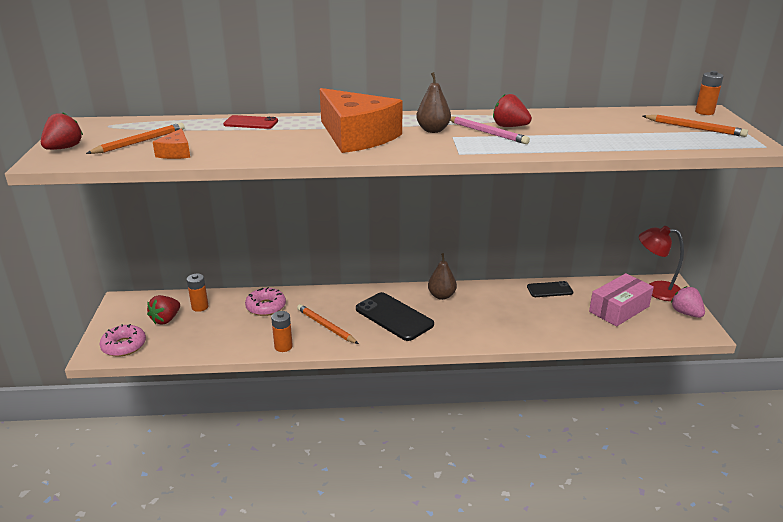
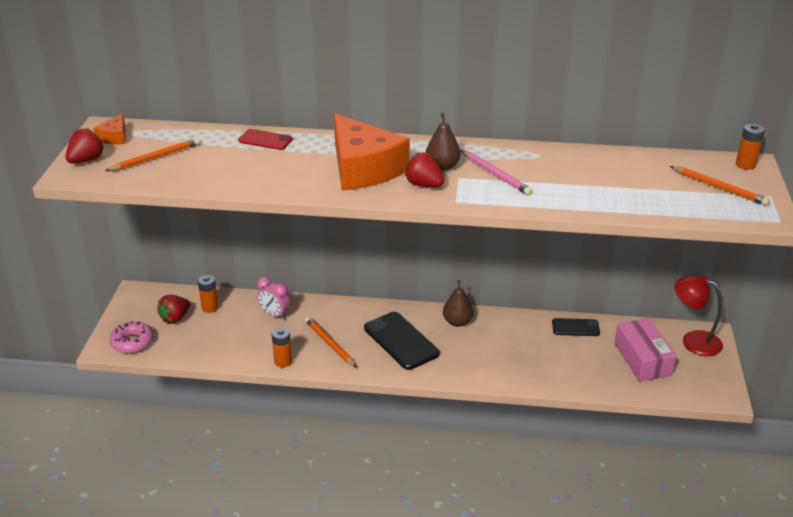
camera: 10 degrees right, 5 degrees up
(176, 153) = (186, 176): orange cheese -> orange cheese (114, 137)
(266, 307) = (274, 315): pink donut -> pink clock
(509, 126) = (523, 168): red strawberry -> red strawberry (424, 185)
(619, 309) = (642, 359): pink box -> pink box turned 75 degrees counterclockwise
(686, 313) = (714, 372): pink strawberry -> none

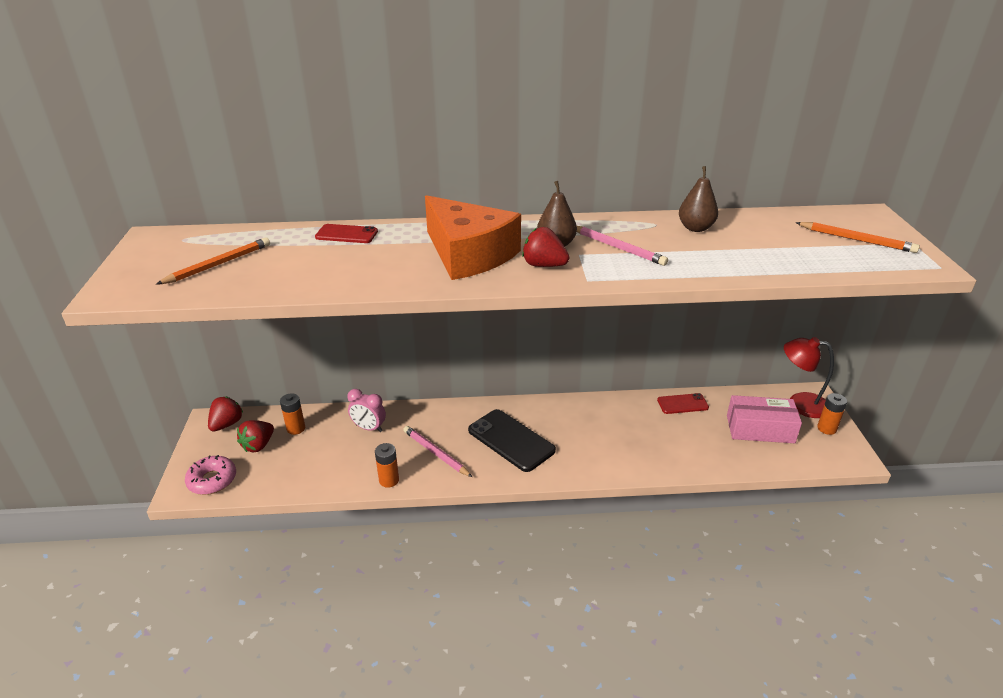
camera: 10 degrees left, 0 degrees up
(86, 160) = (131, 274): red strawberry -> red strawberry (227, 424)
(114, 137) = (165, 246): orange cheese -> none
(330, 343) = (436, 453): orange pencil -> pink pencil
(457, 322) = (563, 412): brown pear -> brown pear (695, 228)
(575, 327) = (682, 404): black phone -> red phone
(642, 359) = (760, 429): pink box -> pink box turned 60 degrees counterclockwise
(745, 164) = (866, 215): orange battery -> orange battery (826, 428)

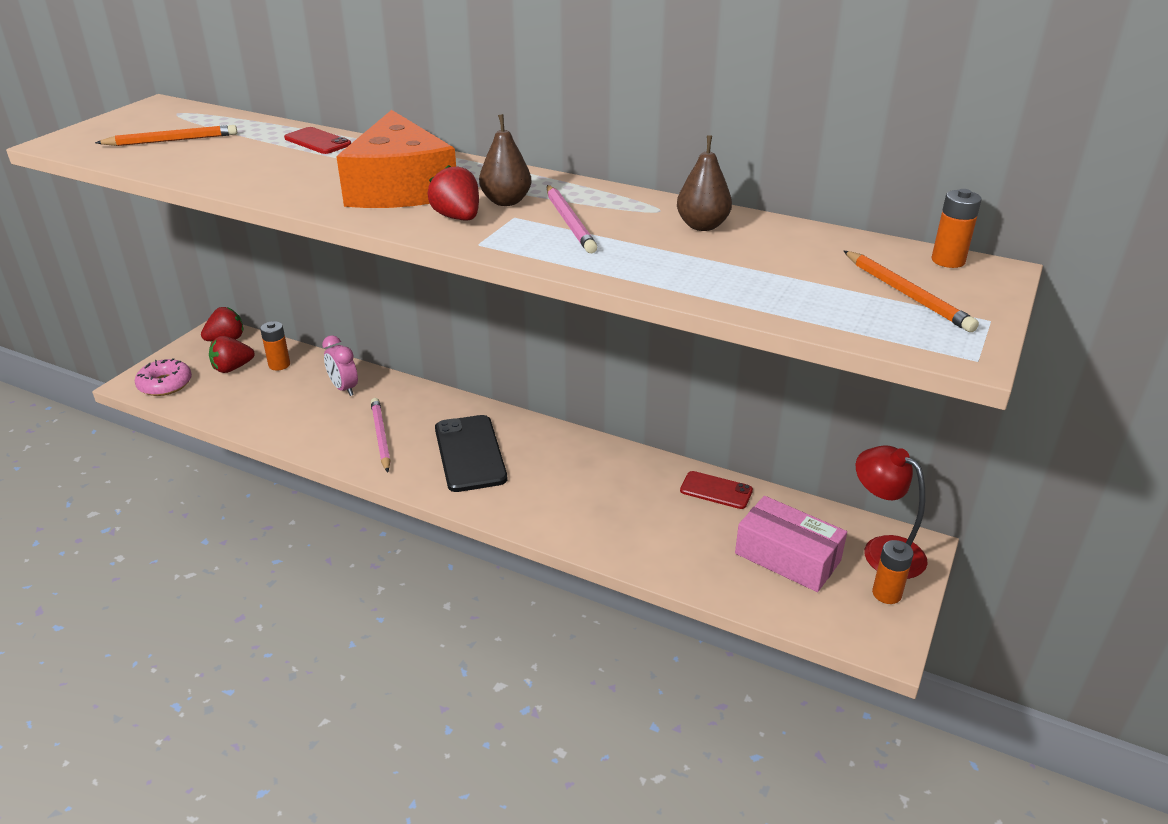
camera: 30 degrees right, 0 degrees up
(389, 480) = (310, 444): orange battery -> orange battery (948, 261)

